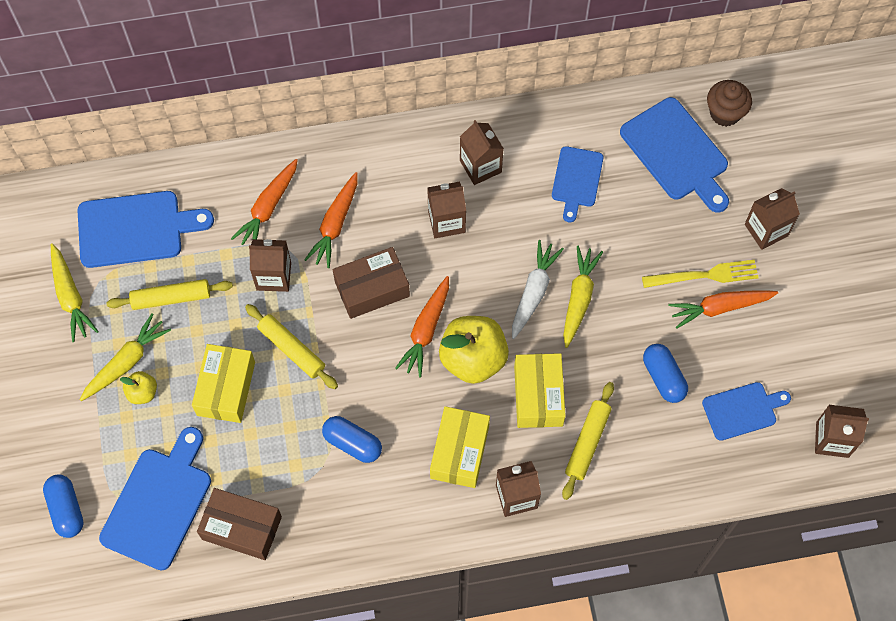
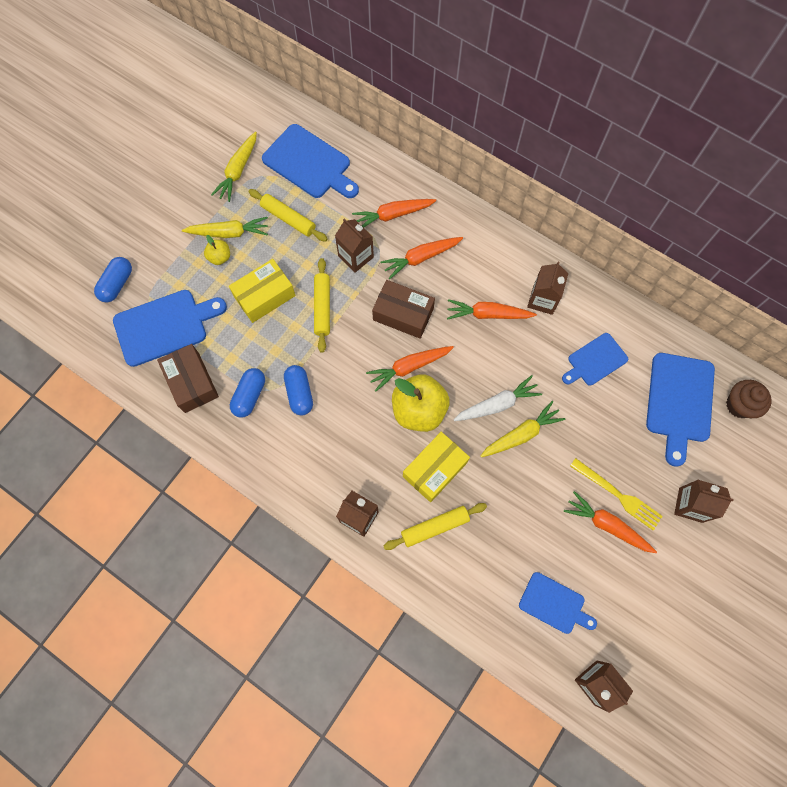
camera: 45 degrees right, 5 degrees up
(446, 221) = (488, 314): brown carton -> orange carrot
(459, 452) = (354, 457): yellow box -> none
(663, 377) = (524, 533): blue capsule -> blue capsule (249, 396)

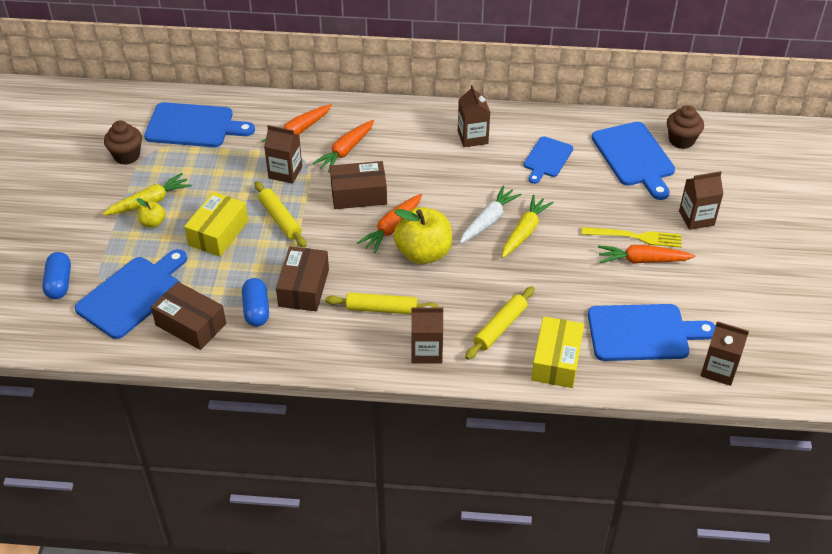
camera: 30 degrees left, 25 degrees down
(238, 171) = (127, 156): yellow carrot -> brown cupcake
(288, 219) = (201, 170): yellow rolling pin -> yellow rolling pin (381, 309)
(299, 393) = (304, 288): blue capsule -> brown box
(435, 469) = (469, 288): yellow box -> yellow box (556, 361)
(488, 314) = (433, 165): orange carrot -> none
(554, 604) = (642, 333): blue cutting board -> blue cutting board, size x1.62

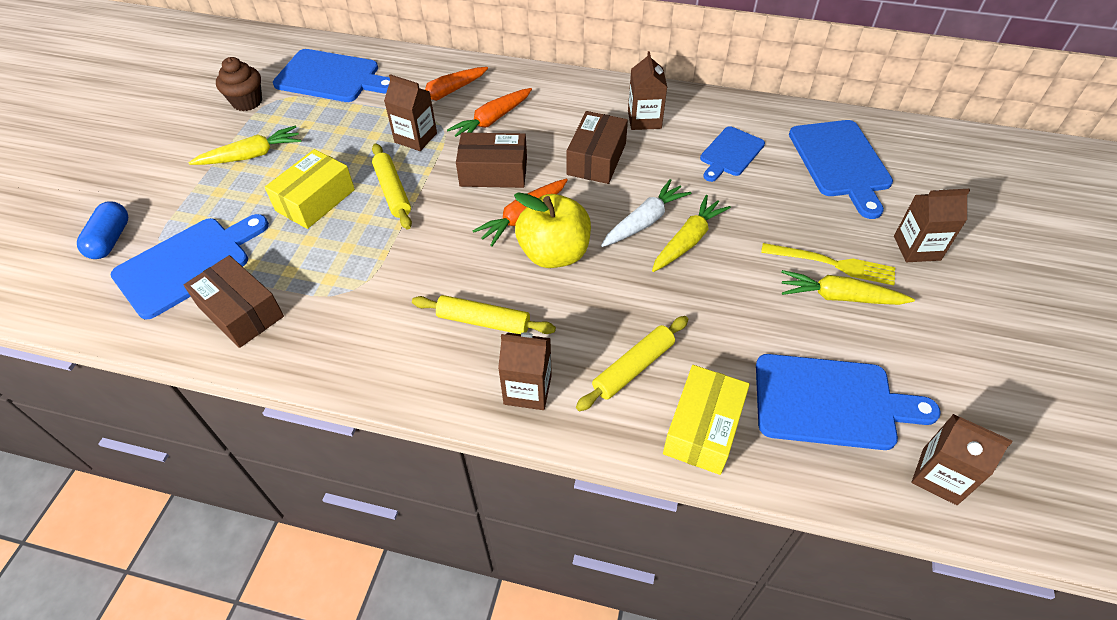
camera: 10 degrees right, 5 degrees up
(153, 223) = (246, 180): yellow apple -> none
(256, 310) = (327, 303): blue capsule -> none
(304, 288) = (394, 281): brown box -> brown box (596, 159)
(642, 260) = (839, 297): orange carrot -> yellow carrot
(681, 140) = (902, 148): brown cupcake -> none

